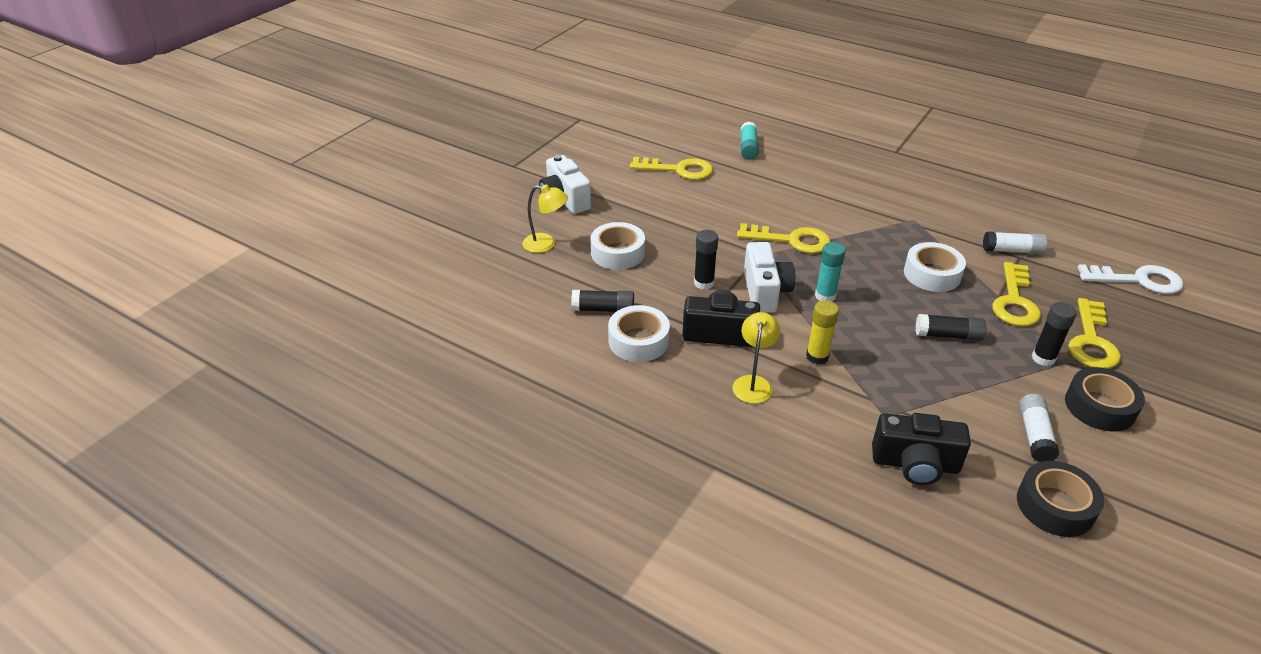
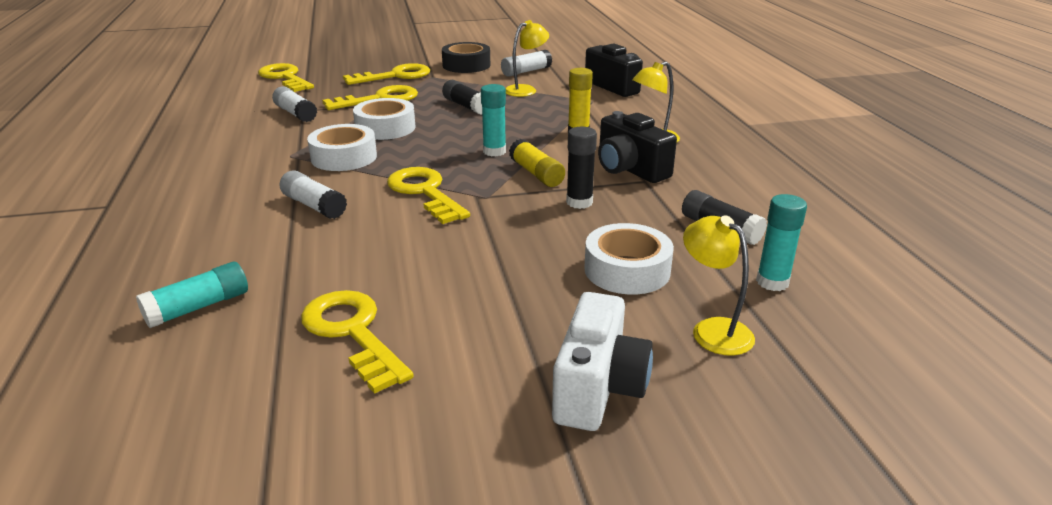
camera: 135 degrees left, 10 degrees down
(542, 285) = (772, 282): none -> turquoise glue stick
(638, 341) = (715, 194): white tape -> white tape (344, 157)
(765, 292) = (536, 174): white camera -> yellow glue stick
(819, 202) = (314, 206): none -> white glue stick
(964, 396) = (526, 90): none -> yellow lamp
(1043, 358) = (441, 82): black glue stick -> none
(1055, 506) = (574, 60): black tape -> none
(1138, 280) = (285, 78): white key -> yellow key

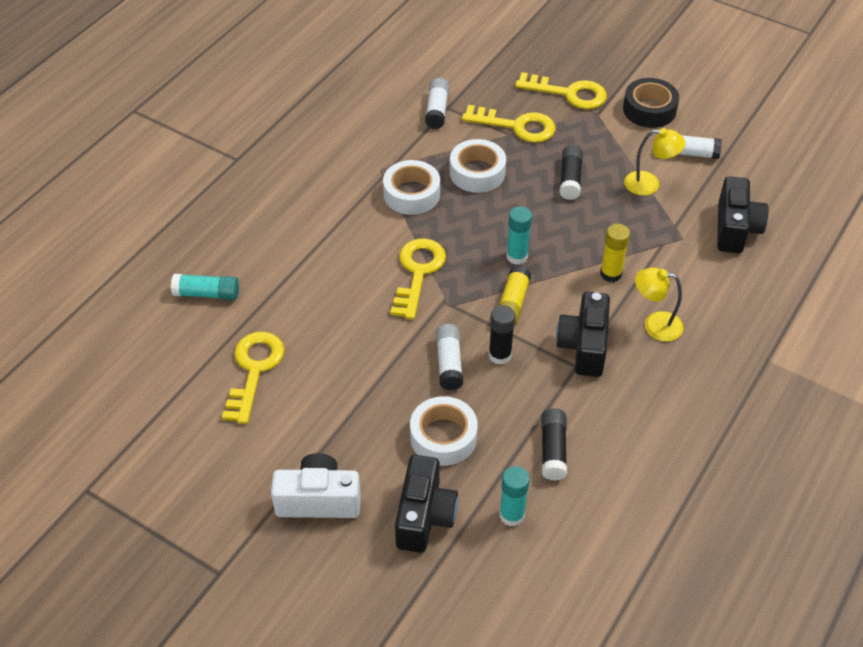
camera: 45 degrees right, 20 degrees up
(285, 78) = (481, 45): yellow key -> none
(314, 206) = (341, 240): white glue stick -> white glue stick (449, 363)
(598, 388) = (318, 500): white camera -> white camera turned 150 degrees counterclockwise
(713, 330) = (424, 516): yellow lamp -> black camera

